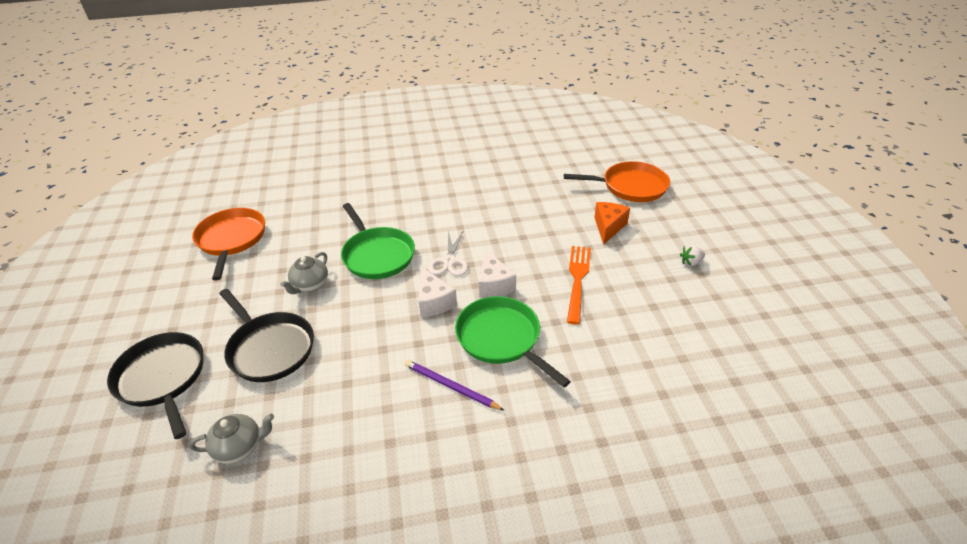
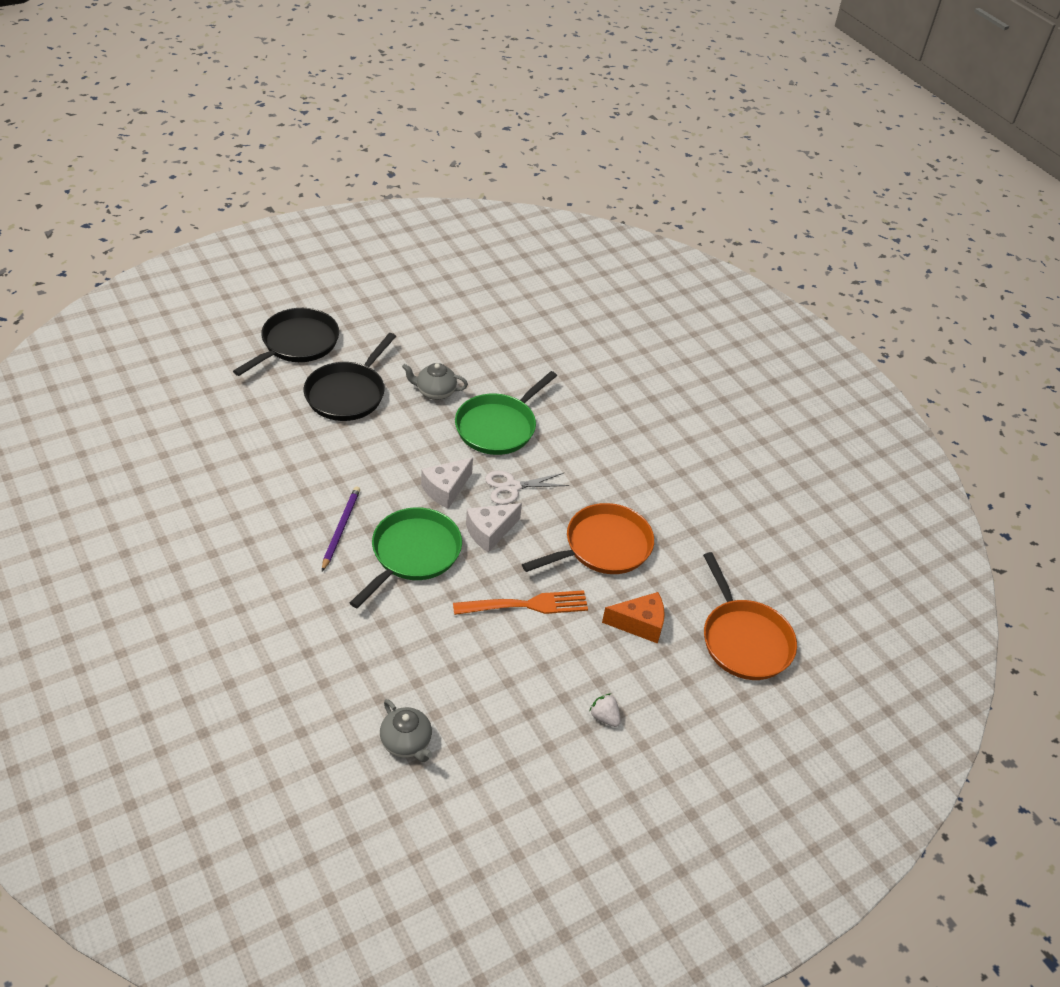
camera: 65 degrees right, 5 degrees up
(231, 239) = (477, 314): orange pan -> orange pan (603, 546)
(240, 447) = (244, 414): grey teapot -> grey teapot (406, 743)

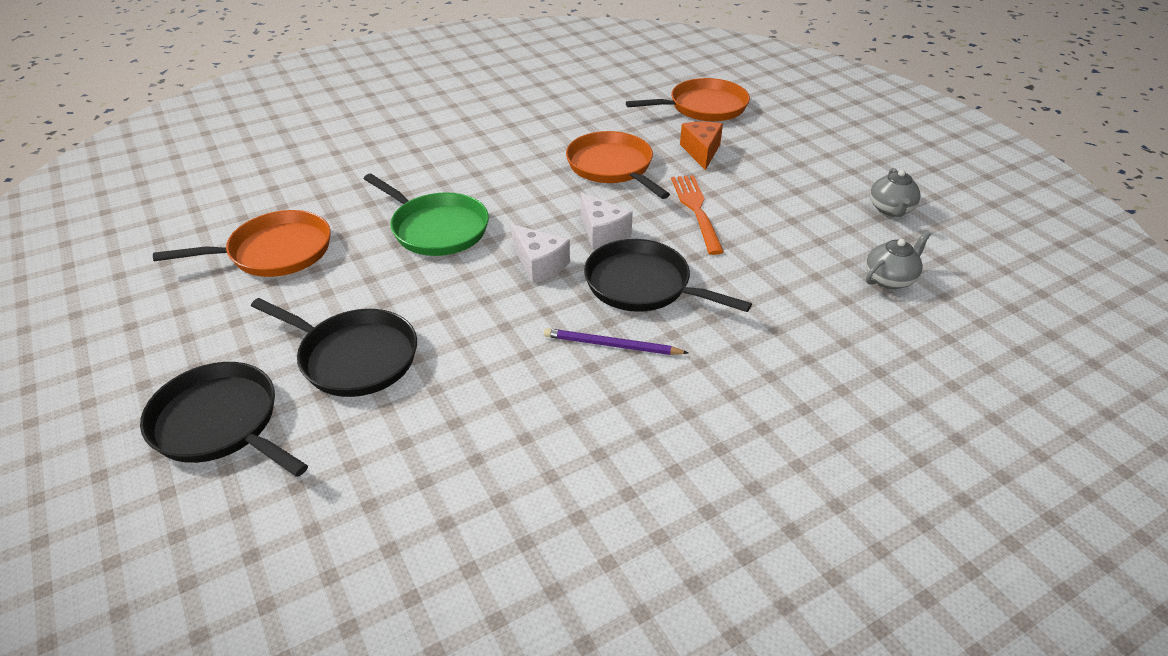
camera: 85 degrees left, 5 degrees down
(413, 553) = (642, 285): green pan -> black pan
(435, 392) = (366, 278): grey teapot -> grey teapot (890, 210)
(470, 343) = (275, 252): none -> orange pan
(512, 487) = (534, 219): white scissors -> none
(604, 717) = (808, 171): white strawberry -> none

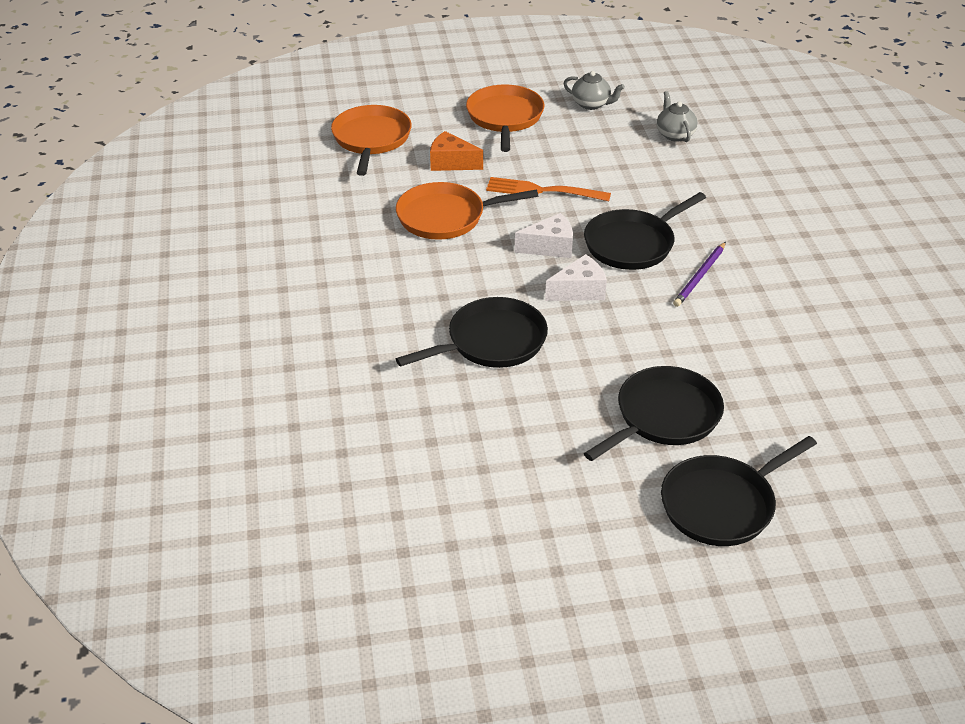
camera: 70 degrees left, 0 degrees up
(275, 252) = (475, 457): orange pan -> orange pan (505, 117)
(437, 229) = (492, 341): green pan -> black pan

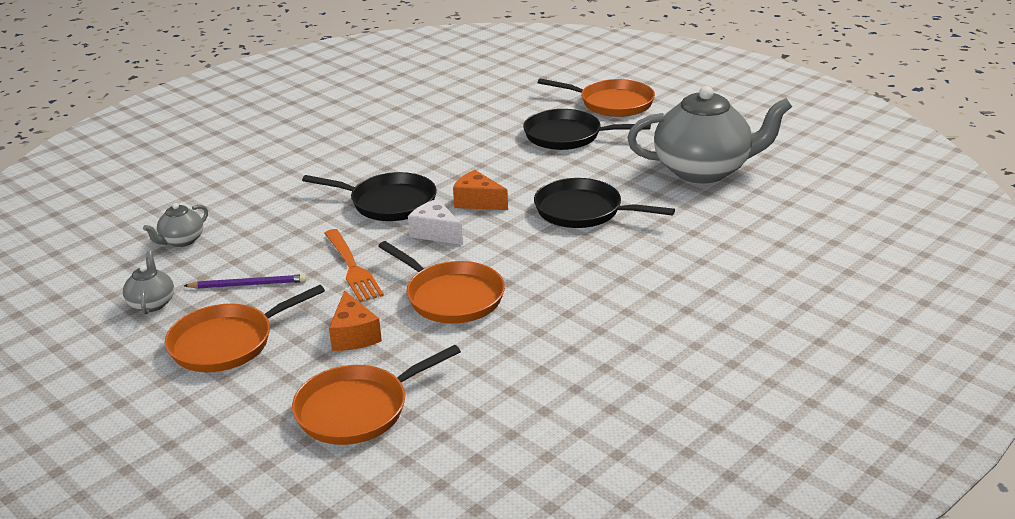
camera: 125 degrees left, 10 degrees down
(475, 470) = (704, 170): none -> grey teapot
(579, 291) = (477, 202): white cheese -> orange cheese
(700, 276) = (401, 167): purple pencil -> purple pencil (248, 284)
(721, 504) = (612, 103): black pan -> orange pan

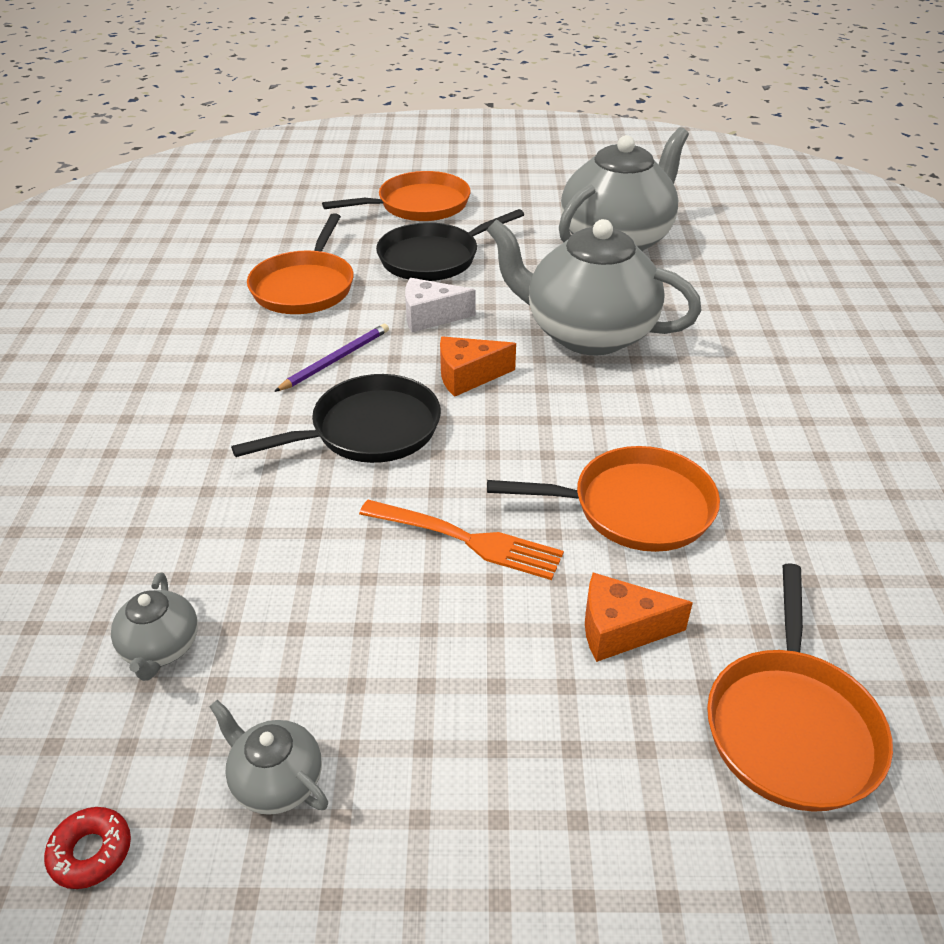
camera: 45 degrees left, 10 degrees up
(74, 287) = (91, 852): none -> red donut
(227, 343) = (489, 760): orange pan -> orange pan (304, 287)
(248, 284) = (373, 651): purple pencil -> purple pencil (336, 360)
(354, 335) = (620, 630): orange cheese -> orange cheese turned 150 degrees clockwise
(436, 233) = (486, 438): white cheese -> white cheese (430, 317)
(582, 211) = (587, 333): black pan -> grey teapot

